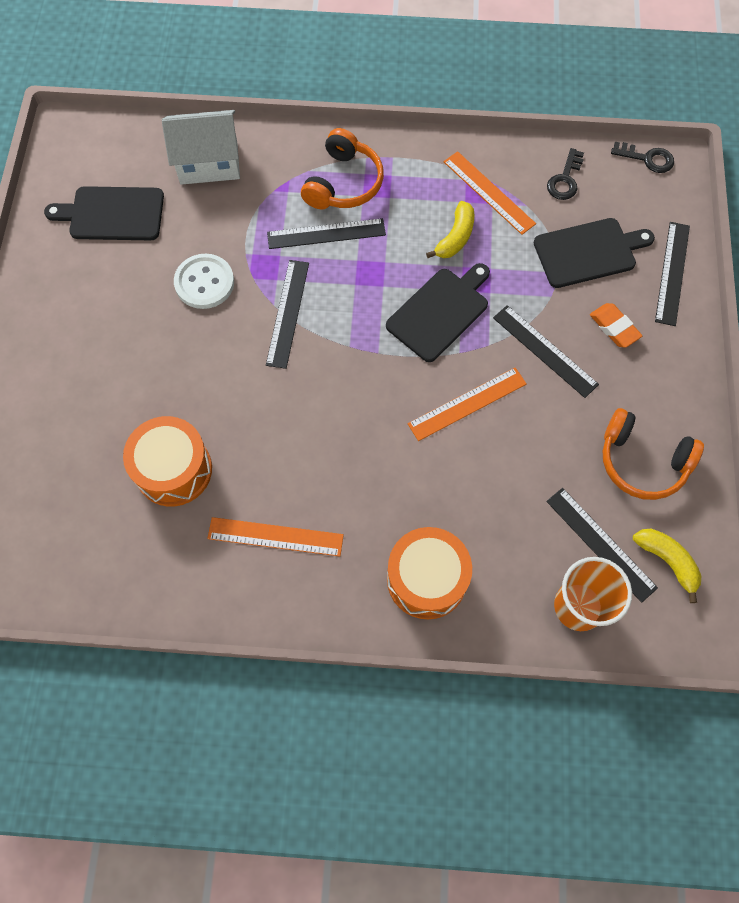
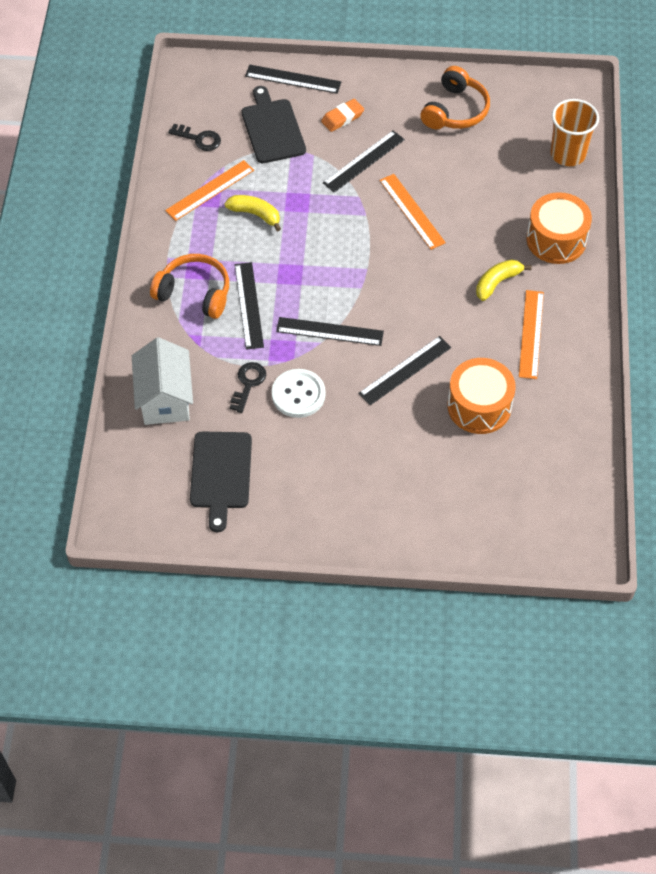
camera: 90 degrees left, 10 degrees down
(440, 312) = (328, 226): black cutting board -> none
(600, 544) = (520, 138): black ruler -> black ruler (405, 370)
(647, 159) = (181, 84): black key -> black key (248, 383)
(667, 561) = (530, 103): yellow banana -> yellow banana (497, 282)

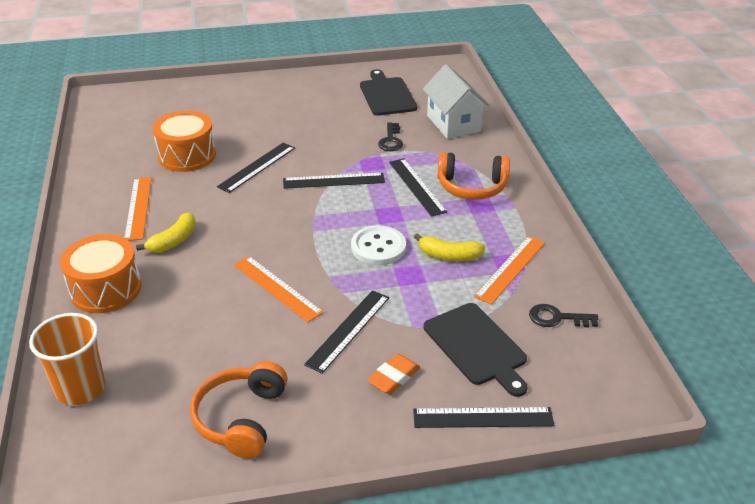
camera: 165 degrees right, 20 degrees down
(298, 394) = (346, 140): white button -> white button (378, 247)

